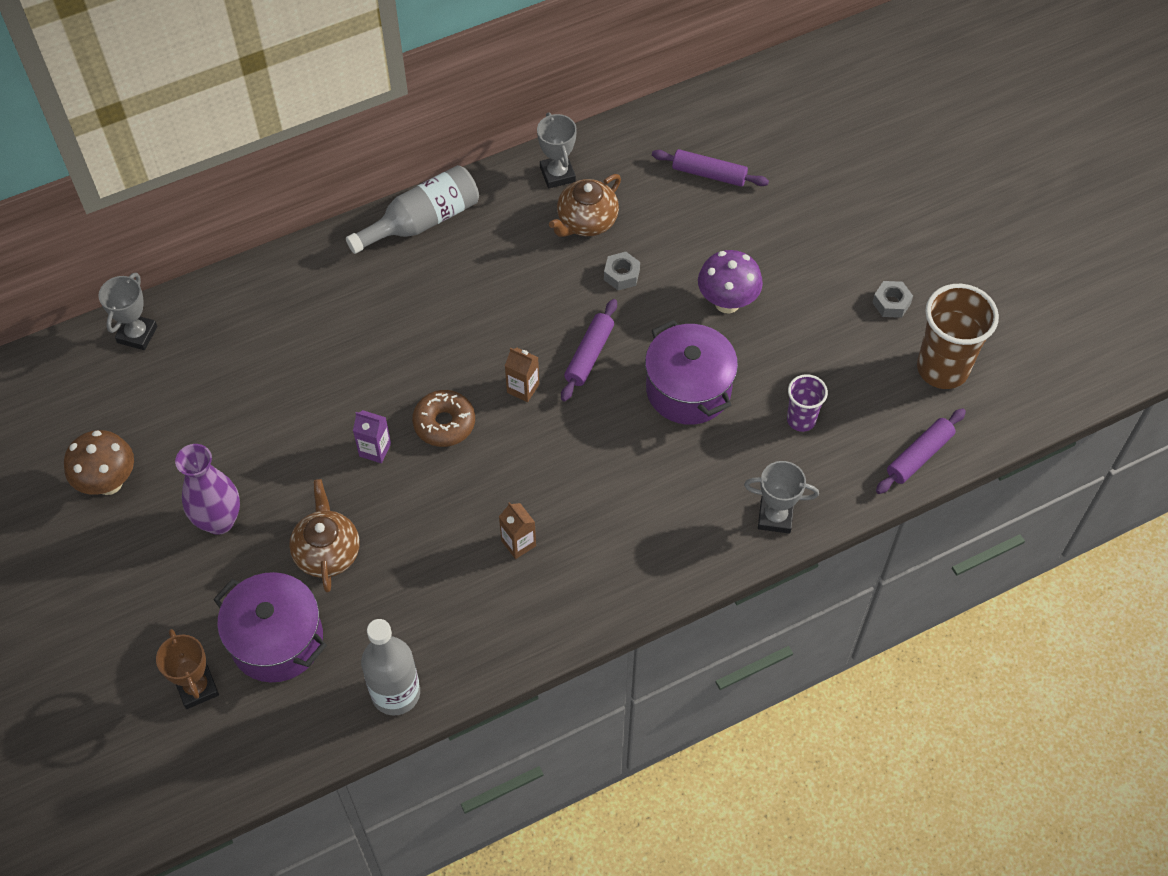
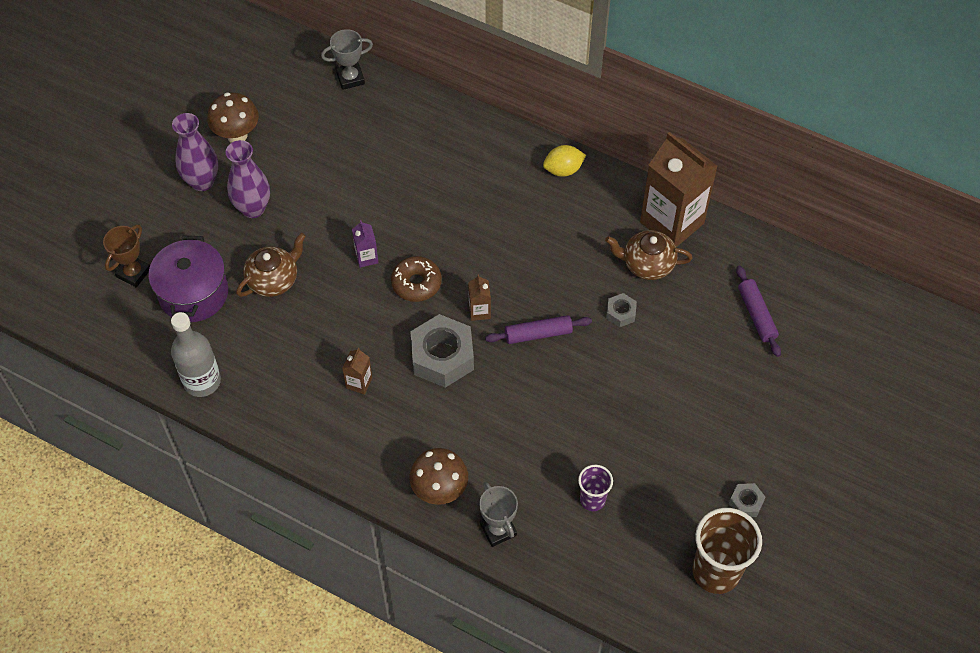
camera: 55 degrees right, 0 degrees up
(138, 551) = (202, 182): none -> purple vase
(422, 221) = (563, 170): grey bottle -> yellow lemon
(548, 451) = (442, 357): none -> grey nut
(557, 174) = (672, 222): grey trophy -> brown carton
(688, 389) = (559, 412): purple pot -> none
(696, 542) = (439, 490): none -> brown mushroom
(727, 302) = (653, 393): purple mushroom -> none
(919, 456) = (625, 598): purple rolling pin -> none

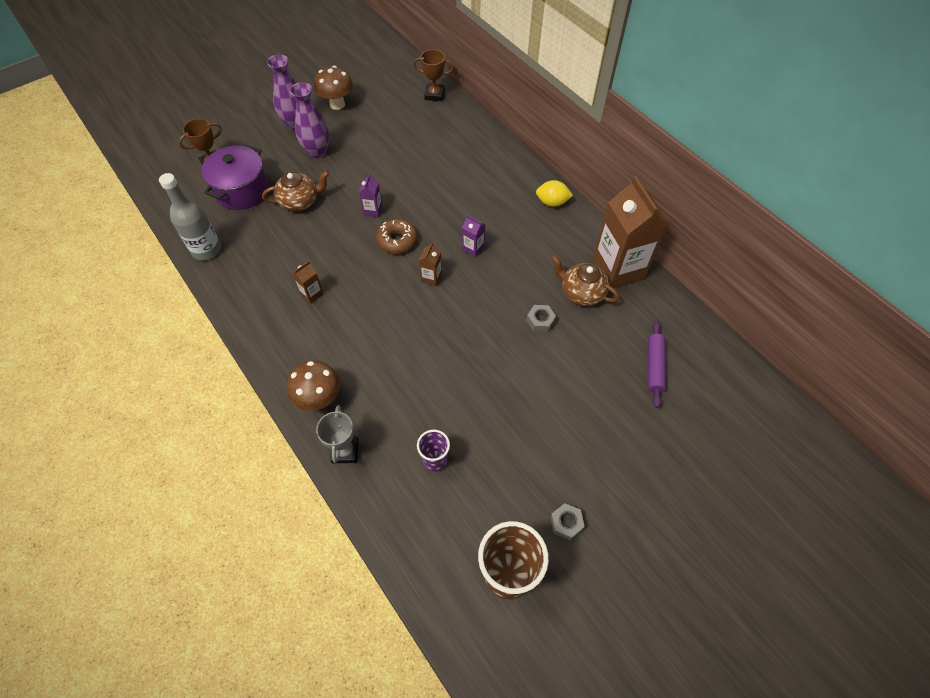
camera: 25 degrees right, 0 degrees up
(350, 78) = (434, 95): grey trophy -> brown trophy
(442, 357) = (384, 299): grey nut -> none
(506, 259) = (473, 248): none -> purple carton
(538, 334) = (466, 311): purple rolling pin -> none

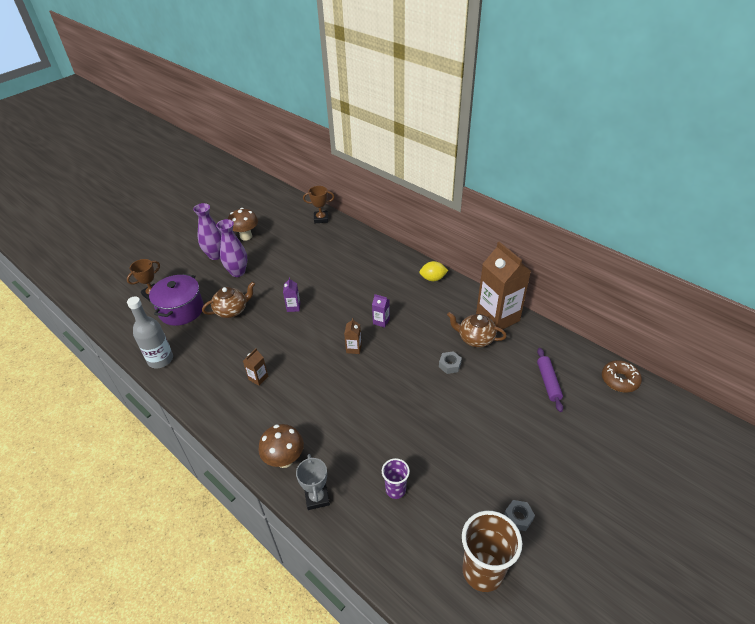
camera: 10 degrees left, 15 degrees down
(397, 241) = (319, 326): brown donut -> brown donut (619, 380)

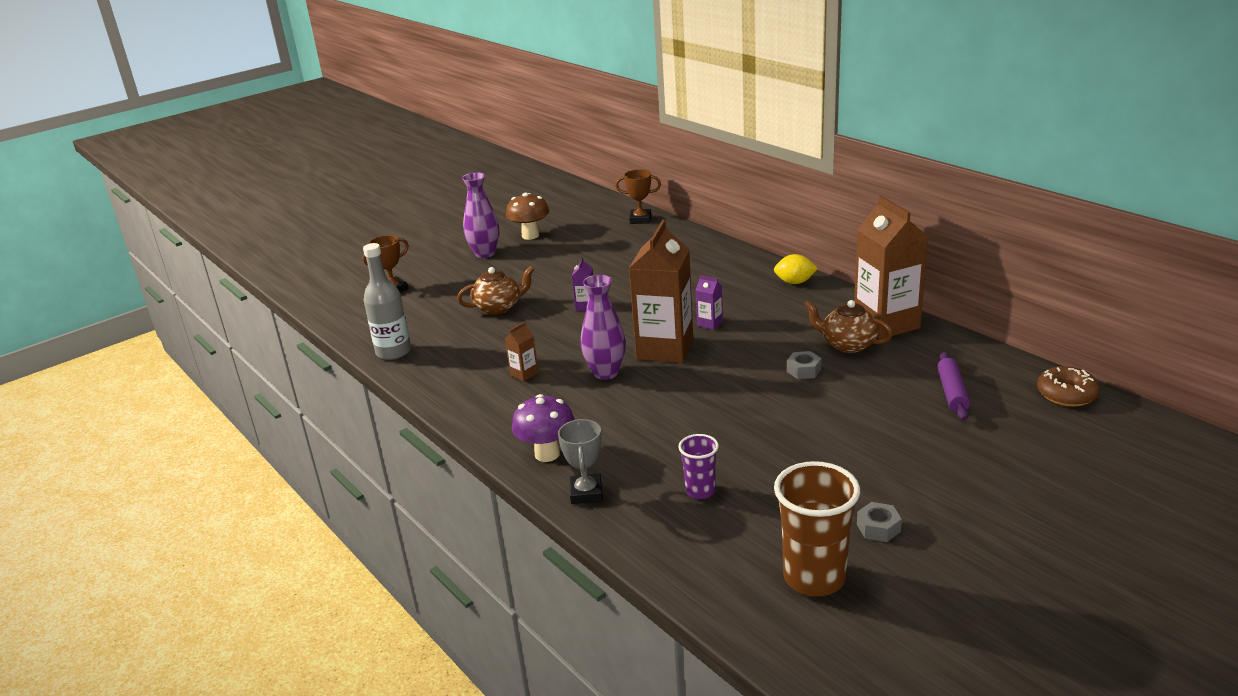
camera: 10 degrees right, 15 degrees down
(181, 310) = (429, 305): purple pot -> none
(238, 272) = (513, 270): purple vase -> purple vase (605, 373)
(284, 459) = (547, 454): brown mushroom -> purple mushroom
(354, 348) = (665, 349): brown carton -> brown carton, size x2.41

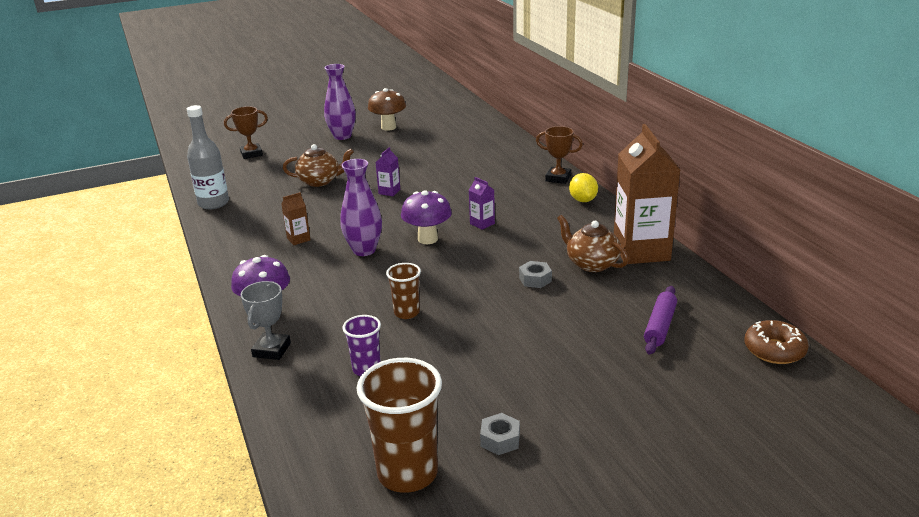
camera: 15 degrees right, 0 degrees up
(640, 219) = (487, 127): brown trophy -> brown trophy (558, 178)
(665, 349) = (427, 239): brown carton -> purple mushroom
(699, 428) = (406, 313): none -> brown cup
(795, 282) = (583, 200): yellow lemon -> yellow lemon turned 60 degrees clockwise

